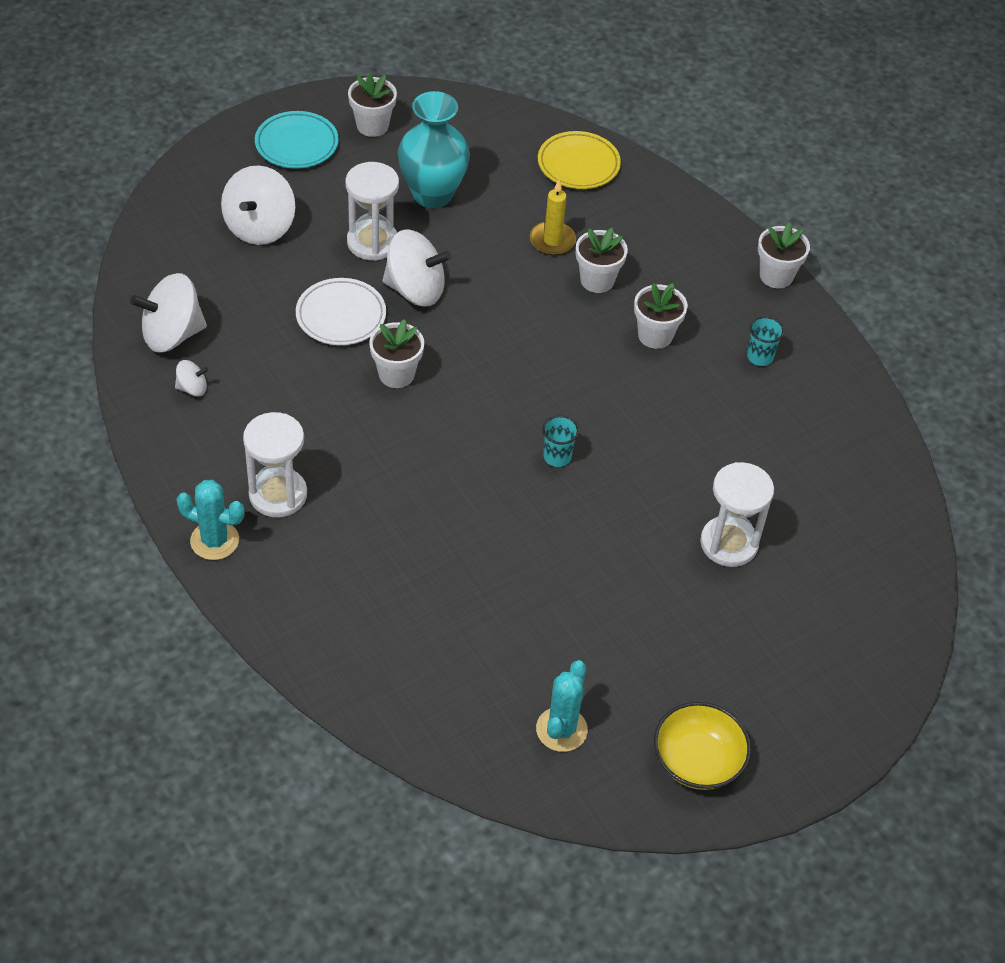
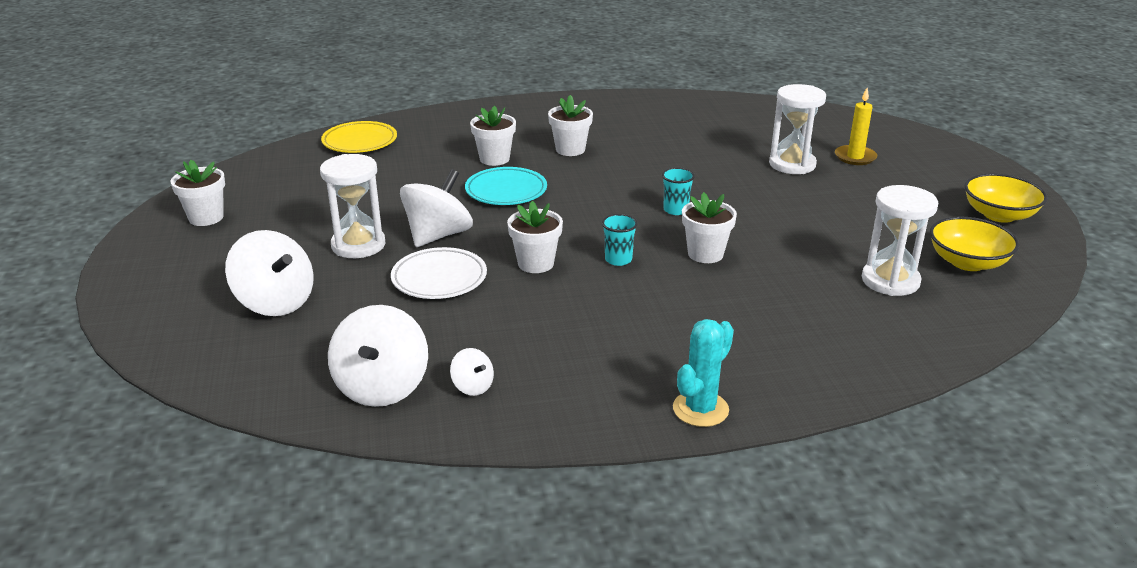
camera: 65 degrees left, 20 degrees down
(192, 388) = (473, 386): white spinning top -> white spinning top turned 120 degrees clockwise
(278, 495) = (654, 357): white hourglass -> white hourglass (890, 281)
(297, 144) = (182, 261): turquoise plate -> turquoise plate (506, 191)
(432, 194) = (327, 206): turquoise vase -> none
(552, 241) = (435, 167): yellow candle -> yellow candle (855, 157)
(561, 729) = (967, 262): turquoise cactus -> yellow bowl
(760, 357) = (617, 120): turquoise cup -> turquoise cup (618, 259)
(776, 276) = (543, 100): white flower pot -> white flower pot (705, 254)

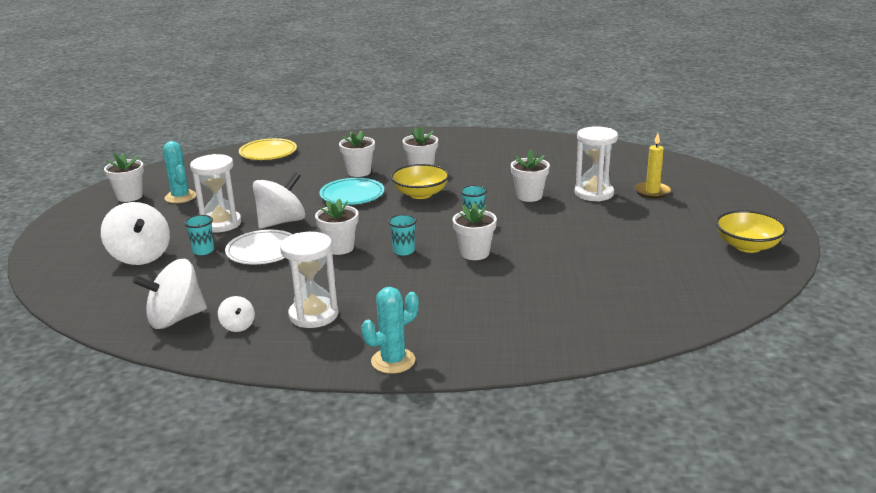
camera: 15 degrees right, 5 degrees down
(278, 212) = (180, 197): none -> turquoise cactus
(358, 285) = (203, 251): none -> turquoise cup
(382, 387) = (175, 319): white spinning top -> white spinning top turned 45 degrees clockwise
(721, 174) = (529, 196): none -> white flower pot
(890, 281) = (613, 287): white hourglass -> white hourglass (313, 315)
(967, 262) = (691, 280): yellow bowl -> yellow bowl (420, 194)

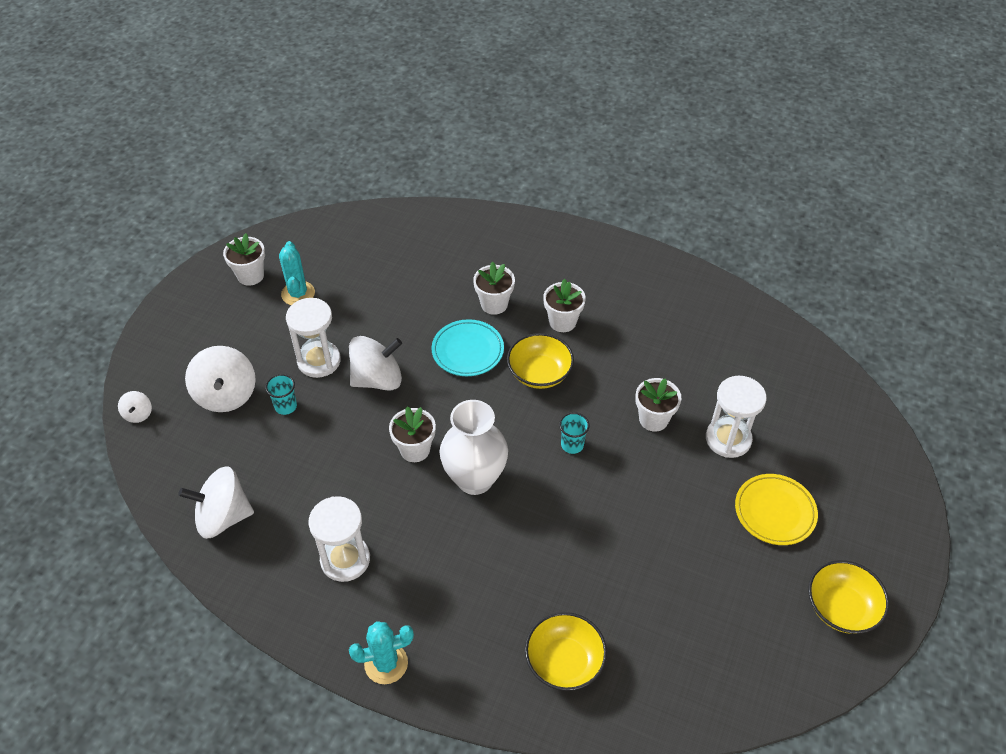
camera: 20 degrees right, 25 degrees up
(238, 326) = (272, 550): white spinning top -> white spinning top (138, 414)
(263, 251) = (340, 428): white plate -> none
(268, 153) = (416, 230): yellow plate -> yellow plate (774, 512)
(404, 251) = (475, 479): turquoise cup -> white vase
(474, 253) = (543, 510): white flower pot -> none
(554, 321) = (564, 661): none -> yellow bowl
(652, 192) = (796, 459): yellow candle -> none

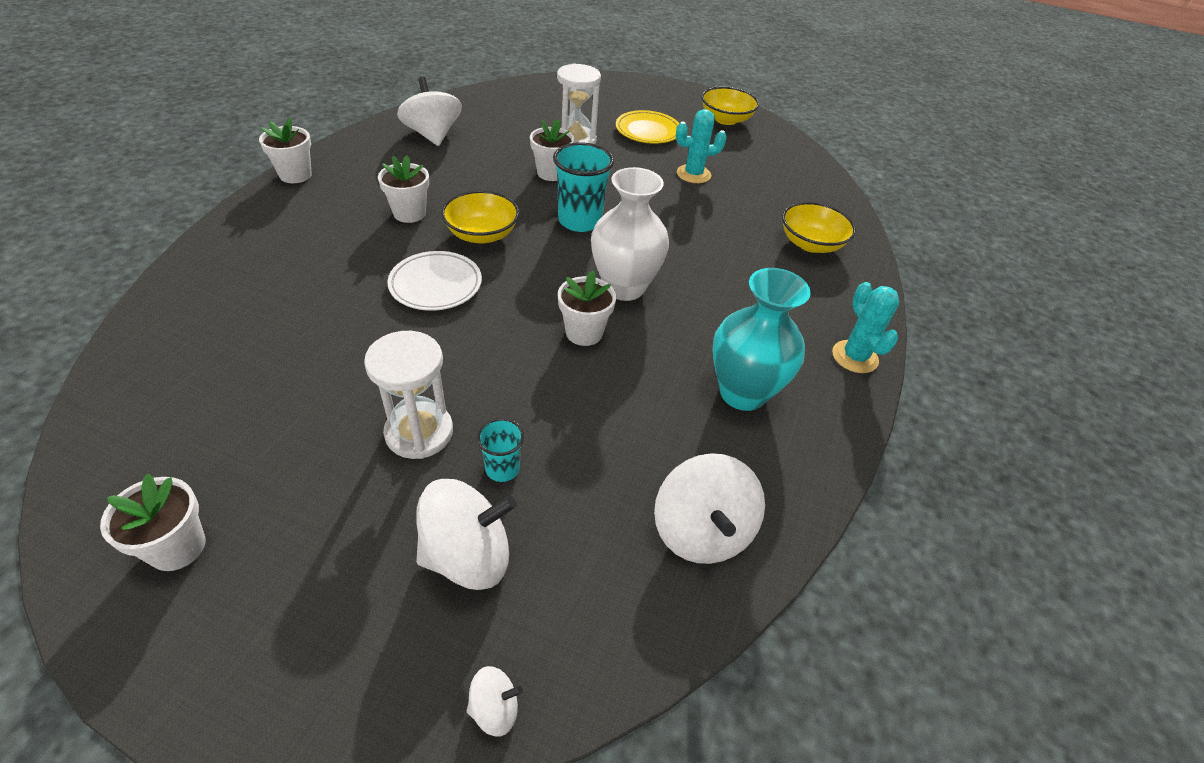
camera: 95 degrees left, 5 degrees down
(298, 294) = (259, 468): turquoise cactus -> turquoise cactus (693, 174)
(345, 559) = (742, 392): white hourglass -> turquoise vase
(377, 379) = (467, 367): white spinning top -> white spinning top (432, 135)
(467, 351) = (436, 285): turquoise plate -> white plate
(494, 304) = (363, 260): white flower pot -> white flower pot (295, 175)
(572, 445) = (580, 221): turquoise cup -> turquoise cup, size x1.86

